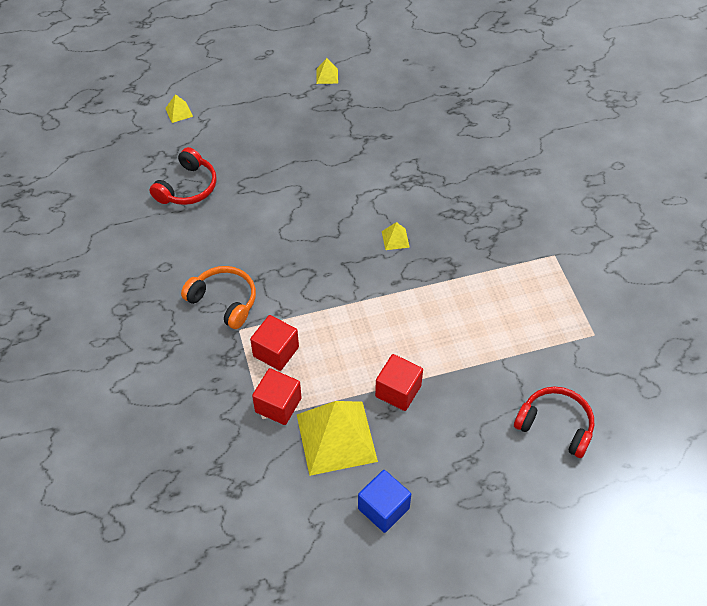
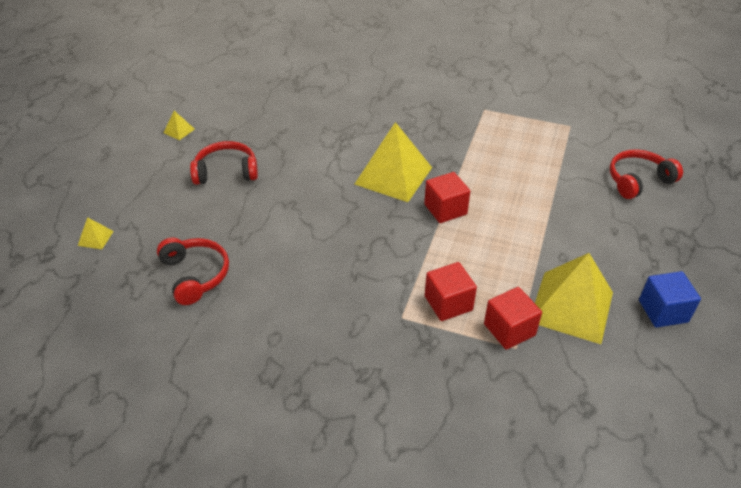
camera: 55 degrees left, 10 degrees down
(224, 301) = (358, 312): orange headphones -> none
(306, 134) = (226, 171): none -> red headphones
(395, 239) = (393, 175): yellow pyramid -> yellow pyramid, size x2.46
(398, 391) = (549, 246): red cube -> red cube (445, 209)

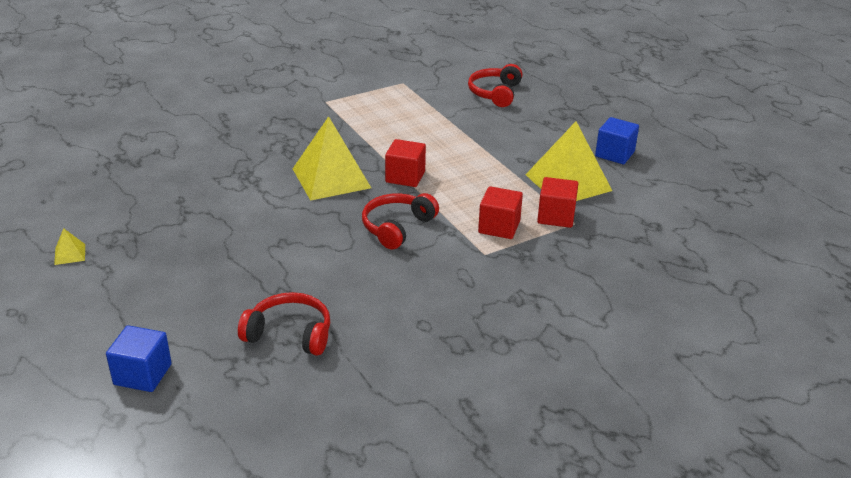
camera: 50 degrees left, 10 degrees down
(95, 238) = (142, 374): yellow pyramid -> blue cube
(226, 171) = (181, 255): red headphones -> red headphones (397, 227)

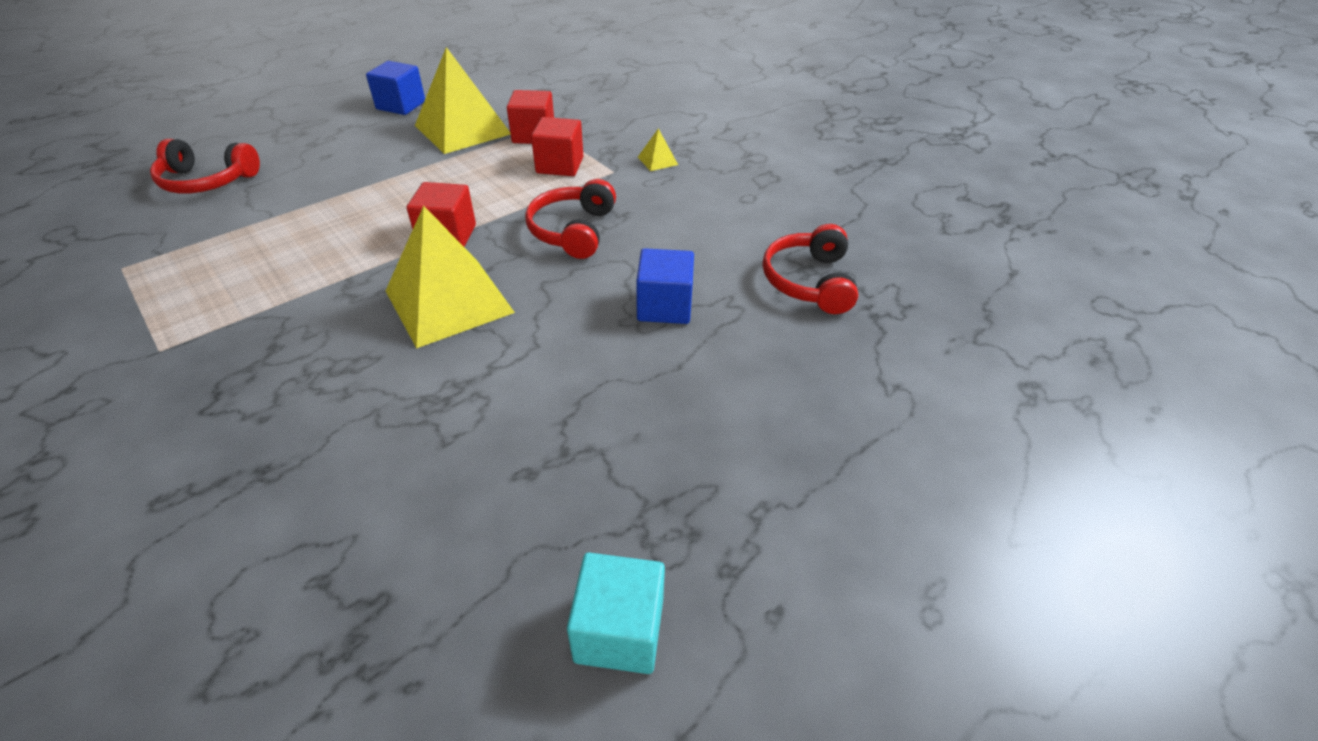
camera: 100 degrees left, 10 degrees up
(70, 254) = (738, 593): yellow pyramid -> yellow pyramid (657, 160)
(78, 219) = (619, 630): none -> turquoise cube
(142, 374) = (950, 388): blue cube -> blue cube (664, 306)
(397, 227) = (572, 231): red headphones -> red headphones turned 75 degrees clockwise

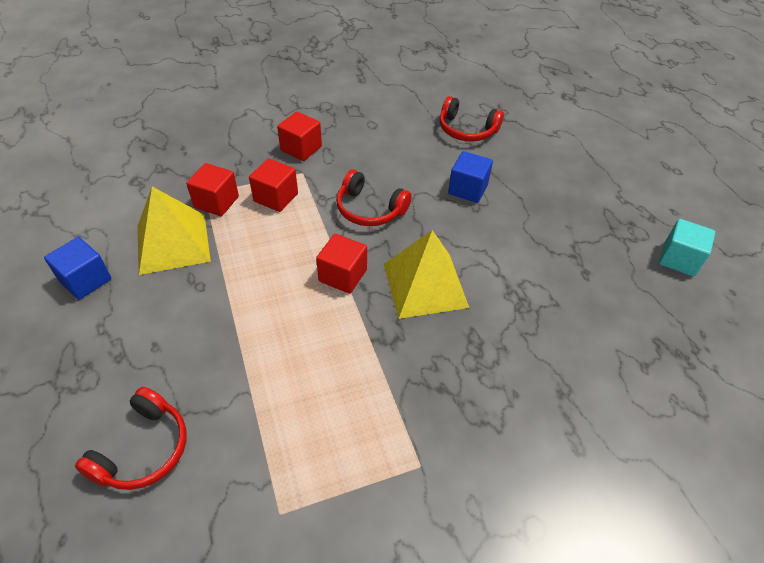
camera: 70 degrees left, 5 degrees up
(657, 160) = (301, 148): yellow pyramid -> red cube

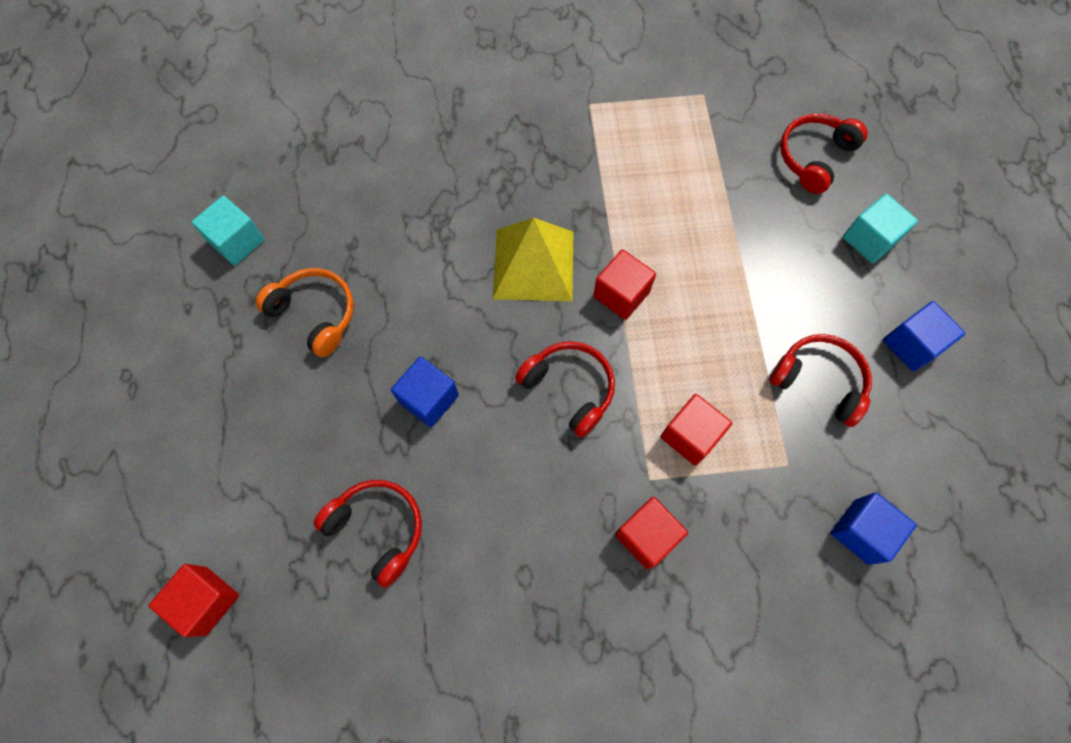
camera: 165 degrees left, 20 degrees up
(100, 364) = (869, 239): none -> turquoise cube
(157, 169) = (861, 531): none -> blue cube
(173, 243) = (819, 381): yellow pyramid -> red headphones
(216, 202) = (770, 443): red cube -> red cube (206, 600)
(579, 223) = (315, 314): none -> orange headphones

